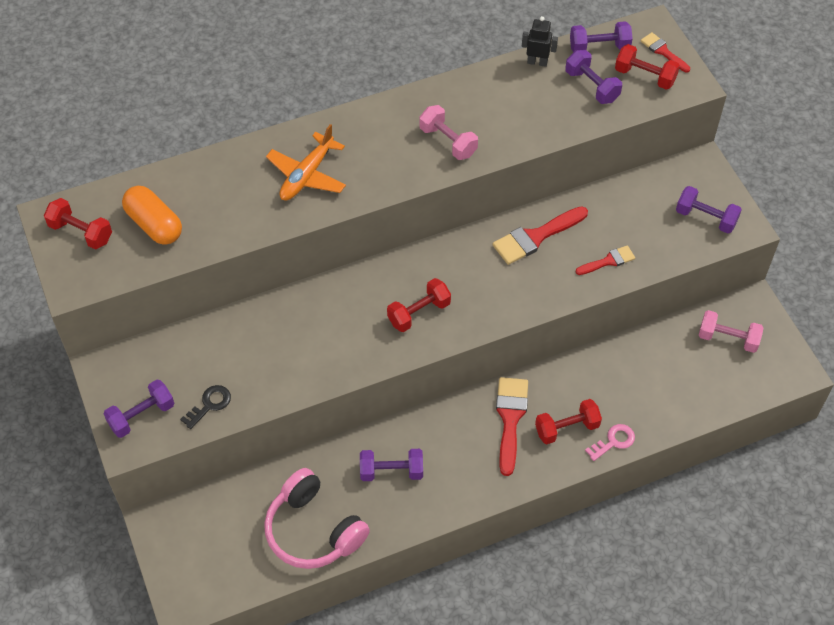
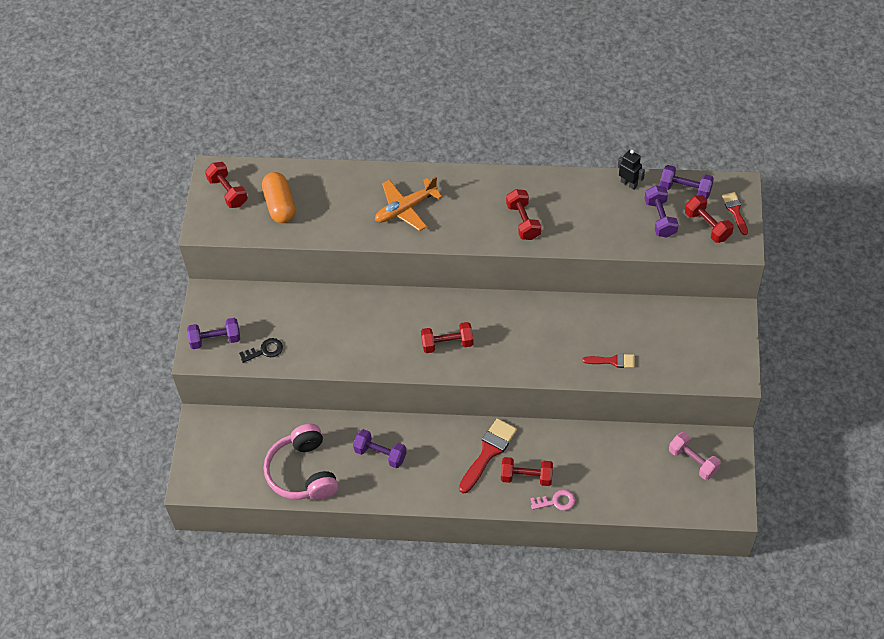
camera: 30 degrees right, 0 degrees up
(448, 141) = (523, 221): pink dumbbell -> red dumbbell
(535, 237) = (567, 321): red brush -> none
(705, 218) = (711, 357): purple dumbbell -> none

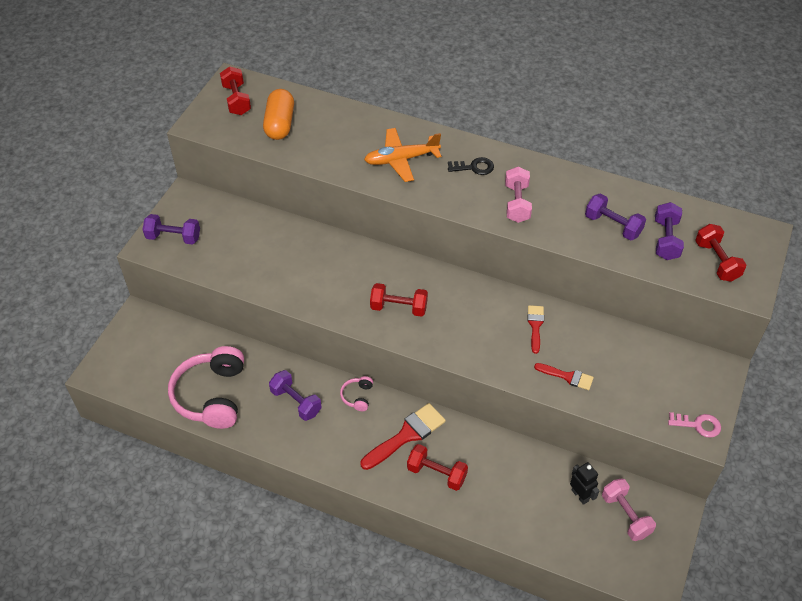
camera: 15 degrees right, 5 degrees down
(265, 350) = (215, 261): black key -> black key (474, 167)
(432, 432) = (357, 396): none -> pink headphones
(523, 221) = (517, 203): red dumbbell -> pink dumbbell
(556, 501) = (458, 510): pink key -> pink key (698, 425)
(629, 183) = (643, 197): black robot -> black robot (580, 495)
(685, 189) = (703, 219): purple dumbbell -> purple dumbbell (612, 225)
(735, 211) = (752, 255): red brush -> red brush (535, 325)

